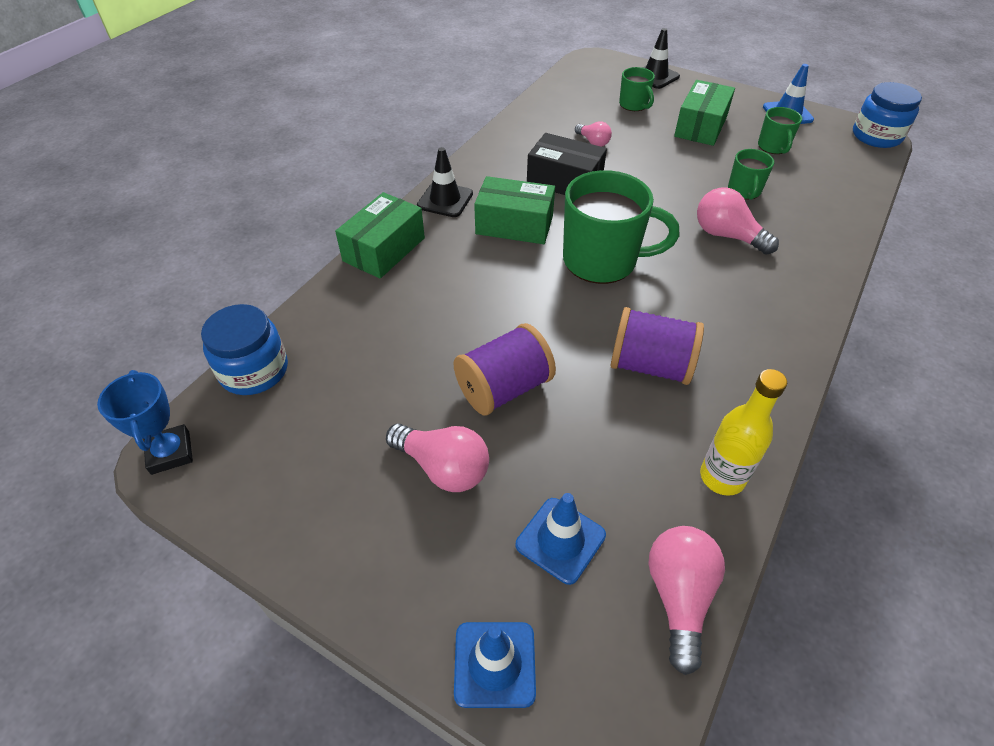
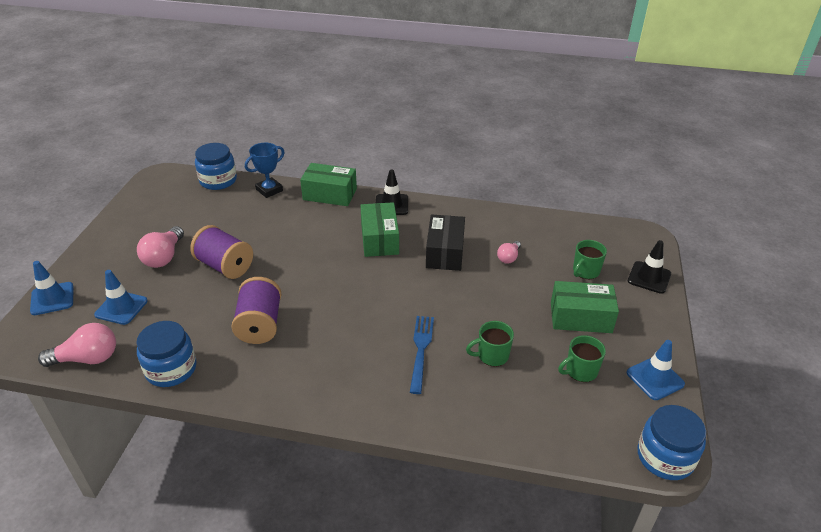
camera: 70 degrees right, 10 degrees down
(170, 452) = (162, 175): blue trophy -> blue trophy (269, 190)
(602, 261) = (358, 286): green mug -> none
(722, 477) = (171, 369): yellow bottle -> blue jar
(727, 235) = (421, 350): pink light bulb -> blue fork

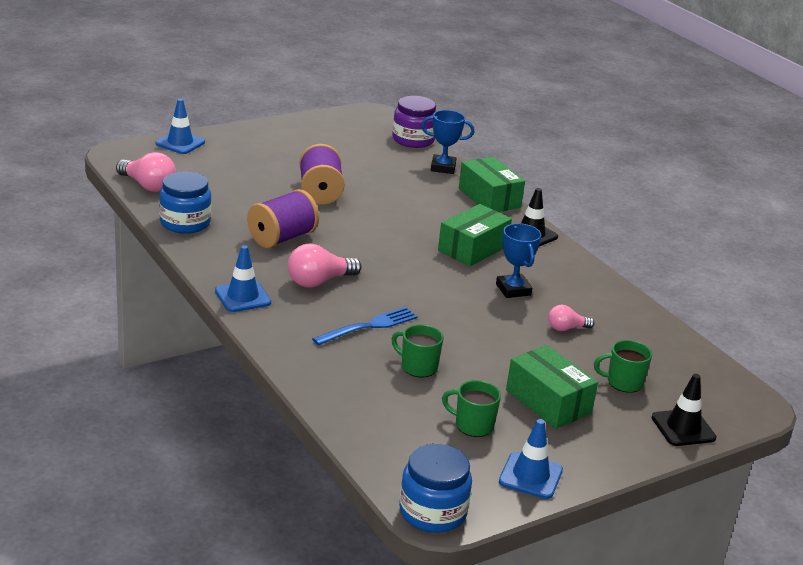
camera: 45 degrees right, 10 degrees down
(121, 308) = (212, 173): blue traffic cone -> blue traffic cone (243, 297)
(164, 257) = (288, 162): pink light bulb -> pink light bulb (319, 281)
(218, 180) = (413, 140): blue jar -> purple jar
(445, 252) = (513, 290): black box -> blue trophy

